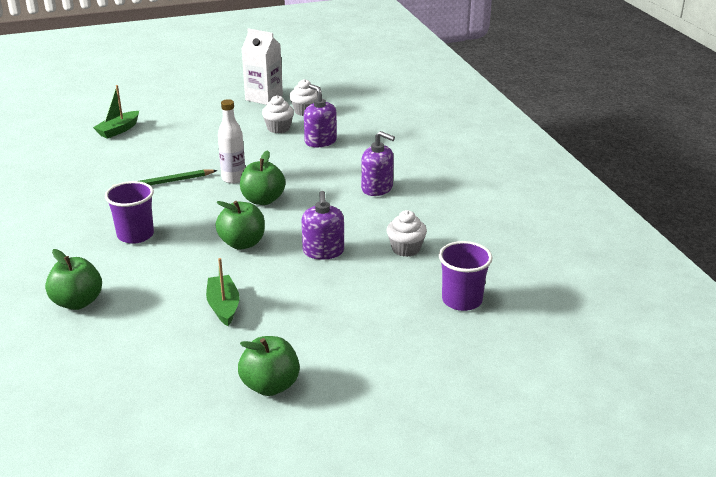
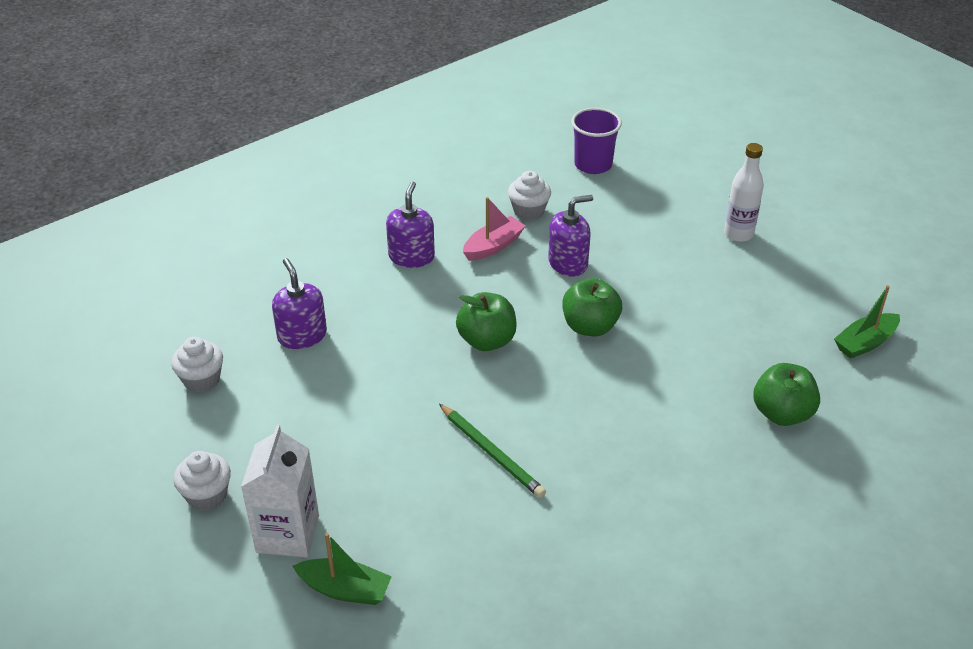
camera: 110 degrees left, 10 degrees up
(135, 235) = (630, 424): purple cup -> none
(223, 306) = (707, 302): green boat -> green boat (865, 343)
(233, 178) = (446, 386): white bottle -> white bottle (738, 234)
(264, 97) = (158, 445): white carton -> white carton (287, 534)
(270, 386) = (786, 240): green apple -> none
(278, 128) = (272, 391): white cupcake -> white cupcake (207, 495)
(320, 141) = (302, 336): purple soap dispenser -> purple soap dispenser turned 120 degrees clockwise
(368, 223) = (493, 246): none -> pink boat

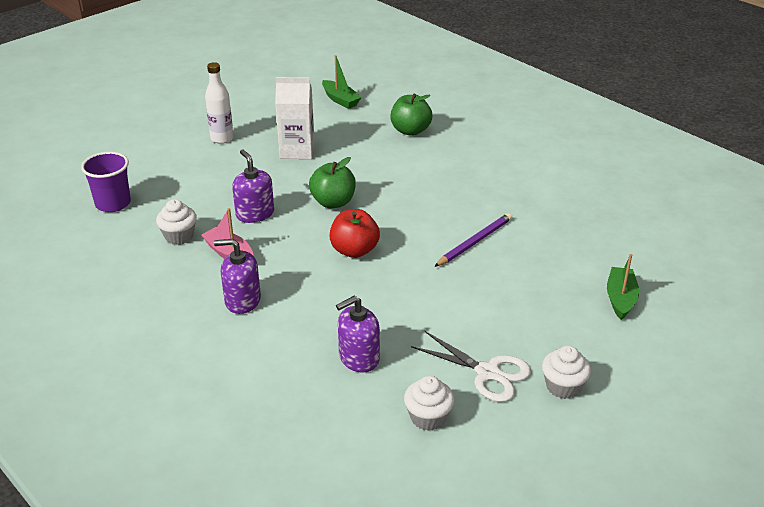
camera: 95 degrees left, 5 degrees down
(249, 433) = (487, 372): none -> white scissors
(287, 534) = (584, 334): white carton -> white carton (297, 150)
(487, 341) = (354, 250): green apple -> red apple
(492, 453) = (475, 242): green pencil -> purple pencil

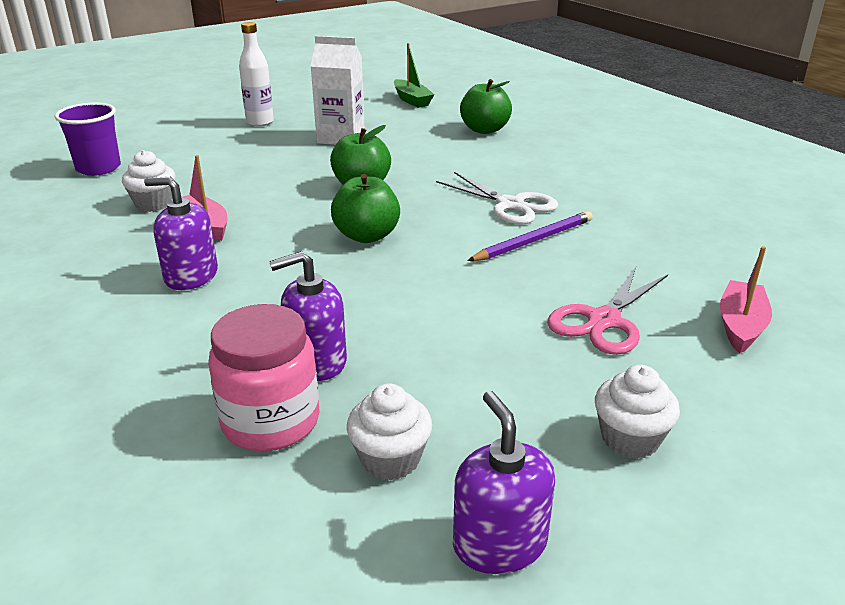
camera: 10 degrees right, 5 degrees down
(255, 214) = (259, 190): purple soap dispenser -> purple soap dispenser (499, 543)
(347, 403) = (271, 421): none -> pink jar
(354, 250) = (367, 236): red apple -> green apple
(487, 372) = (508, 403): white scissors -> white scissors (510, 205)
(534, 305) = (604, 321): none -> pink scissors
(620, 299) = (740, 326): green boat -> pink boat

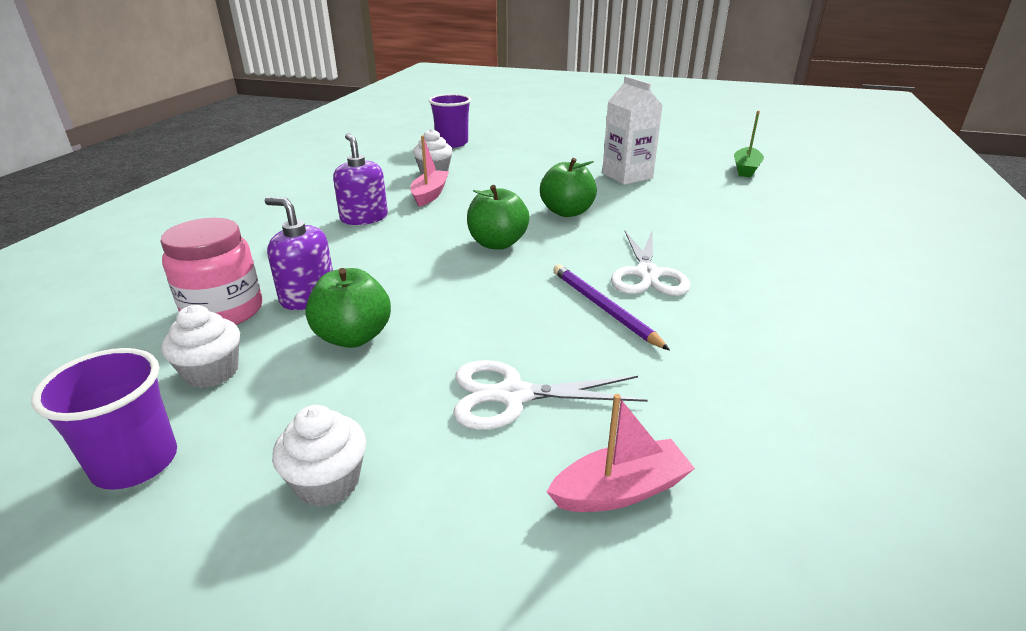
camera: 50 degrees right, 0 degrees up
(260, 122) = (595, 148): white bottle -> none
(484, 130) = (761, 212): green apple -> green apple (353, 337)
(499, 543) = (135, 463): purple soap dispenser -> purple cup
(534, 240) = (603, 308): purple pencil -> purple pencil turned 135 degrees counterclockwise
(604, 321) = (513, 395): pink scissors -> white scissors

